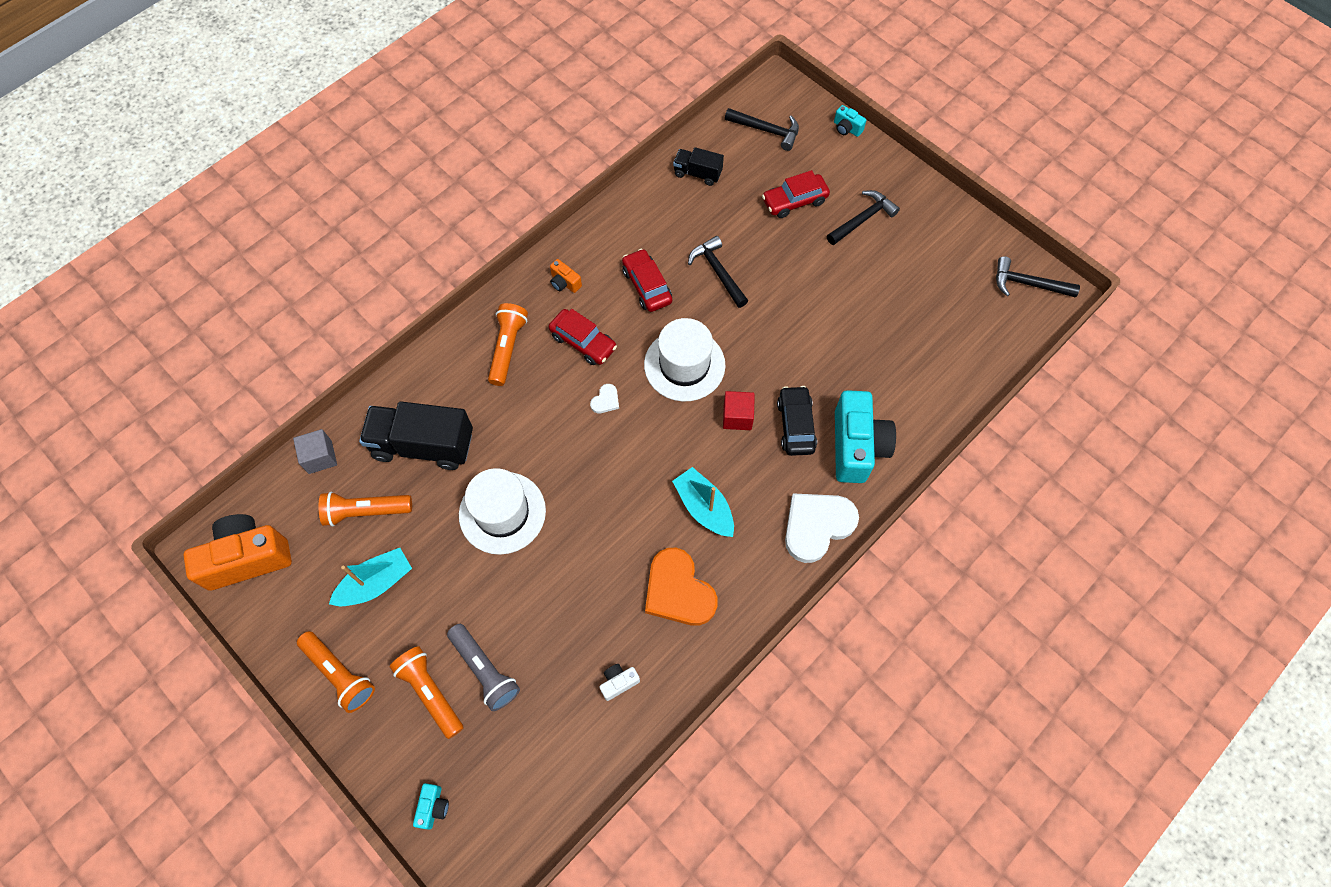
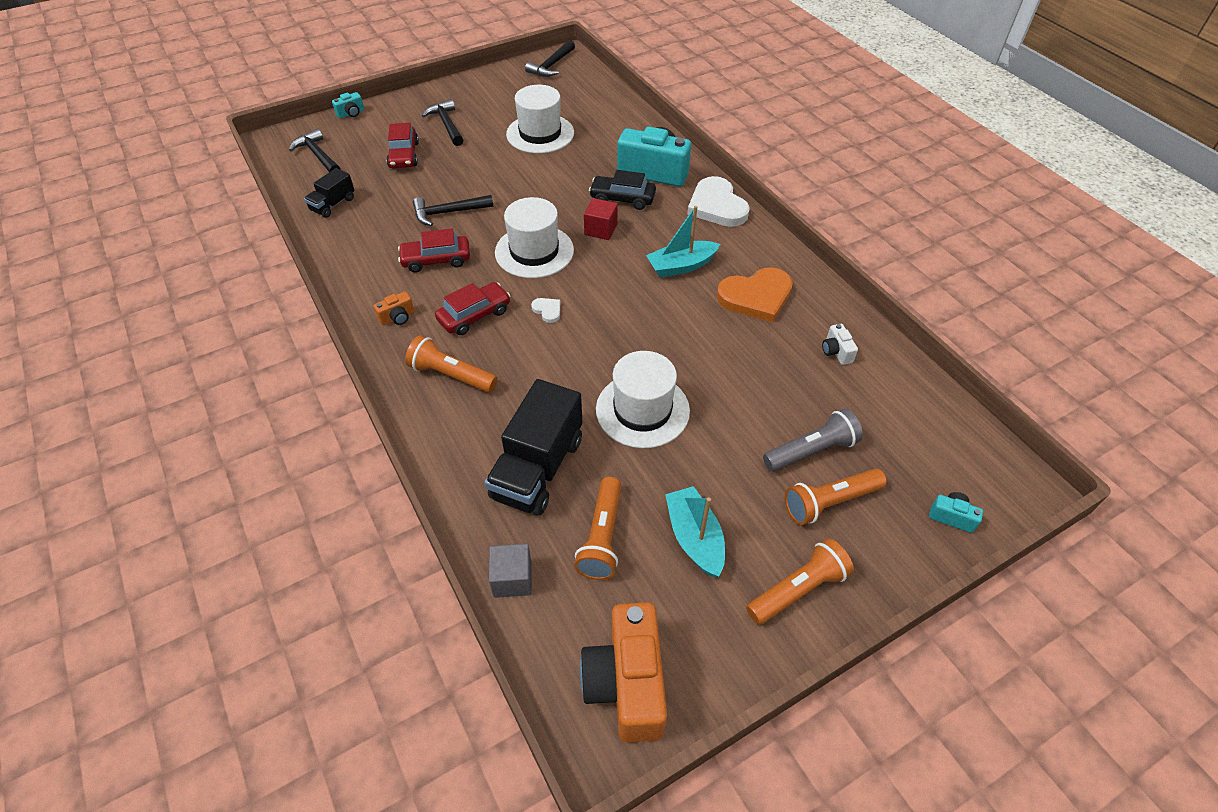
camera: 75 degrees left, 15 degrees down
(766, 130) = (318, 155): black hammer -> black hammer turned 75 degrees counterclockwise
(882, 313) = (540, 134): none -> white hat

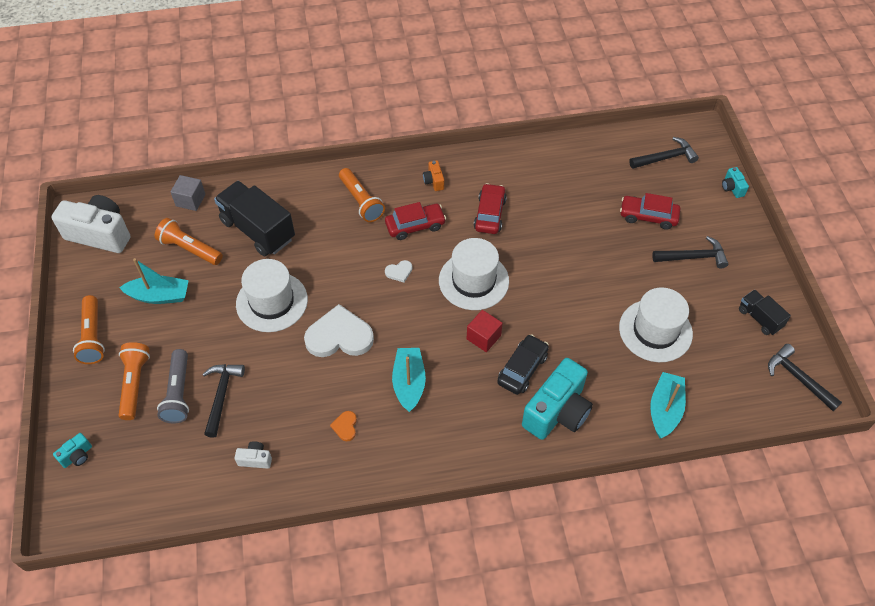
camera: 110 degrees right, 5 degrees up
(333, 204) = (588, 160): black truck -> black truck (759, 318)
(448, 212) = (549, 233): black hammer -> black hammer (221, 396)
(451, 375) = (361, 201): orange flashlight -> orange flashlight turned 105 degrees clockwise
(474, 315) = (415, 226): red car -> red car turned 90 degrees counterclockwise
(617, 119) = (665, 409): none -> turquoise boat
(626, 683) = (100, 234): orange camera -> white camera
(717, 206) = (481, 447): white heart -> white heart (339, 336)
(756, 297) = (345, 426): orange heart -> orange heart, size x0.44

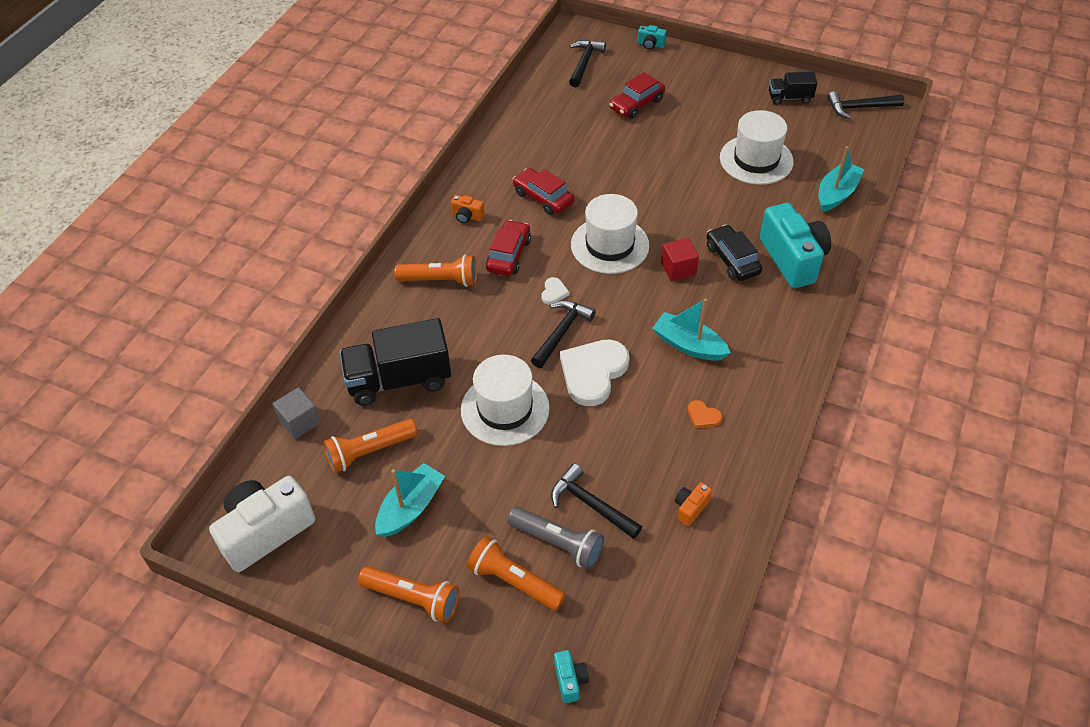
camera: 55 degrees left, 5 degrees down
(255, 459) = (690, 508): white camera -> orange camera
(665, 409) = (836, 194): turquoise boat -> turquoise boat turned 75 degrees clockwise
(693, 257) = (701, 101): black hammer -> black hammer (561, 332)

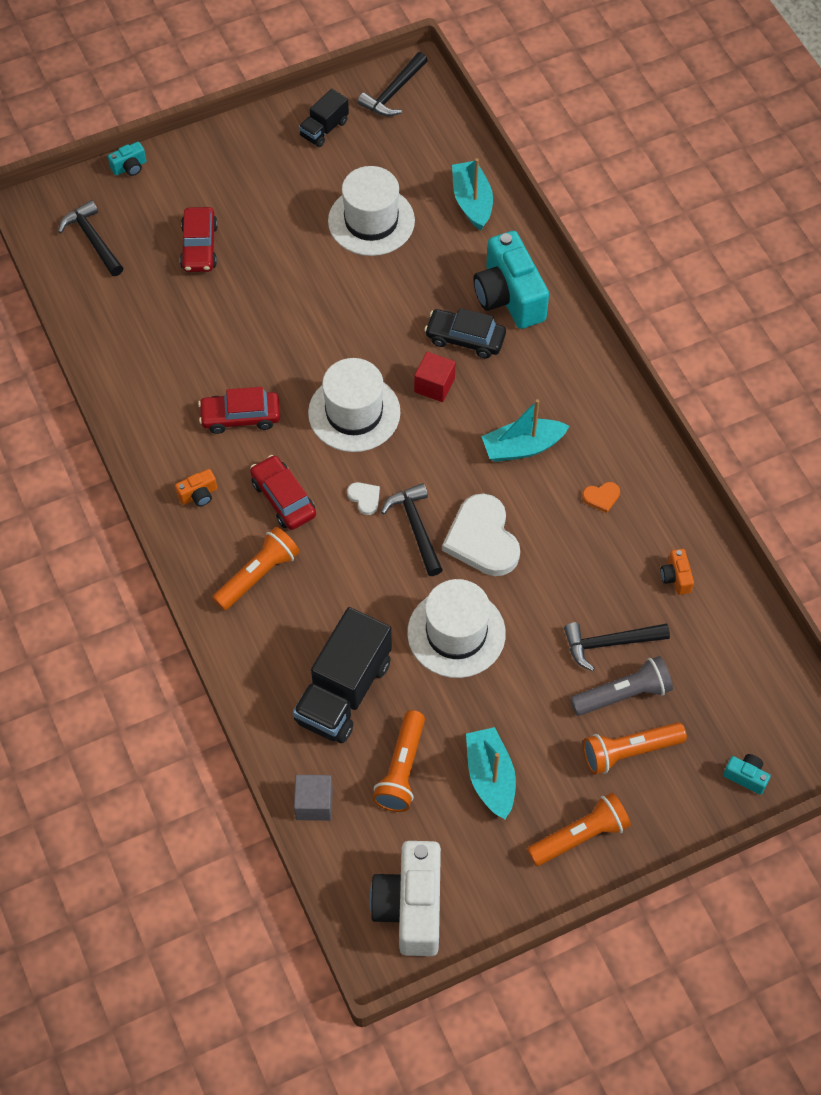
camera: 50 degrees left, 10 degrees up
(792, 259) = (509, 297): turquoise camera -> turquoise camera turned 135 degrees counterclockwise

